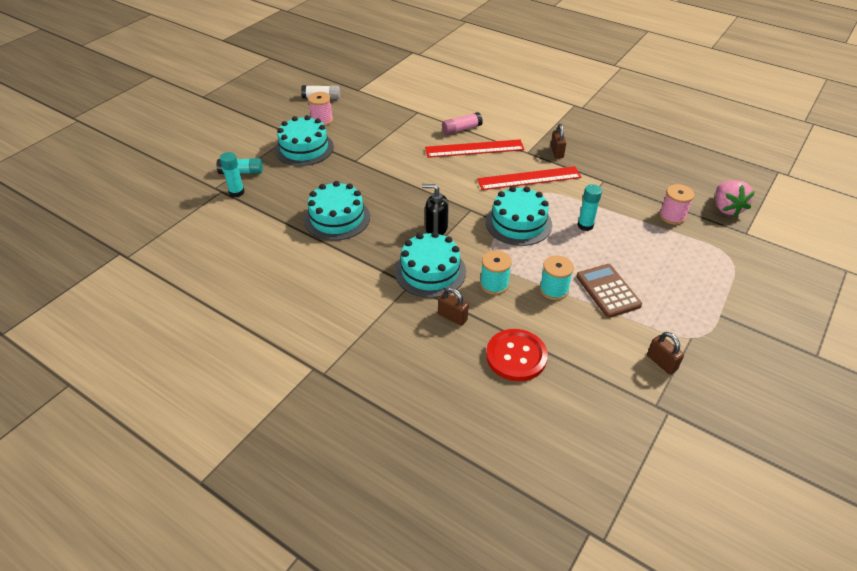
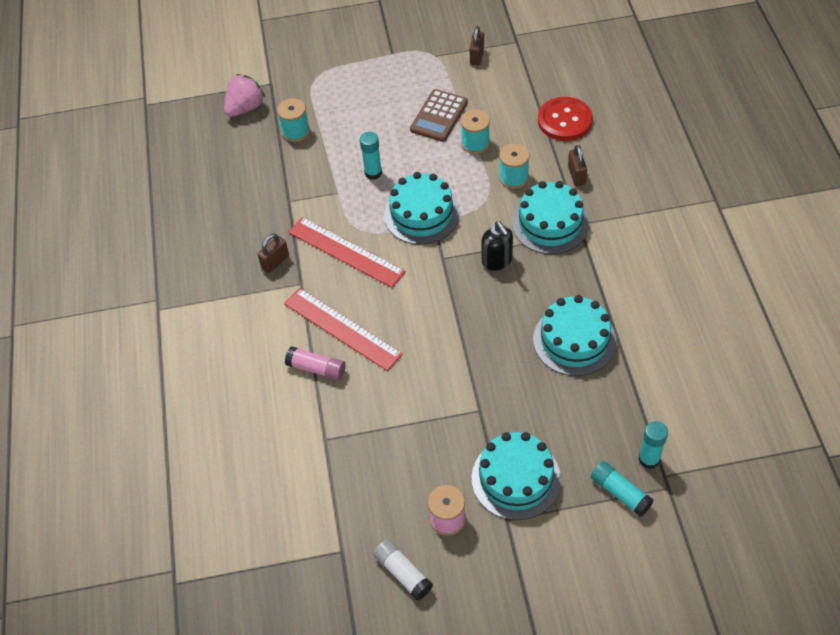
camera: 130 degrees left, 10 degrees up
(672, 216) = (296, 131): pink spool -> turquoise spool

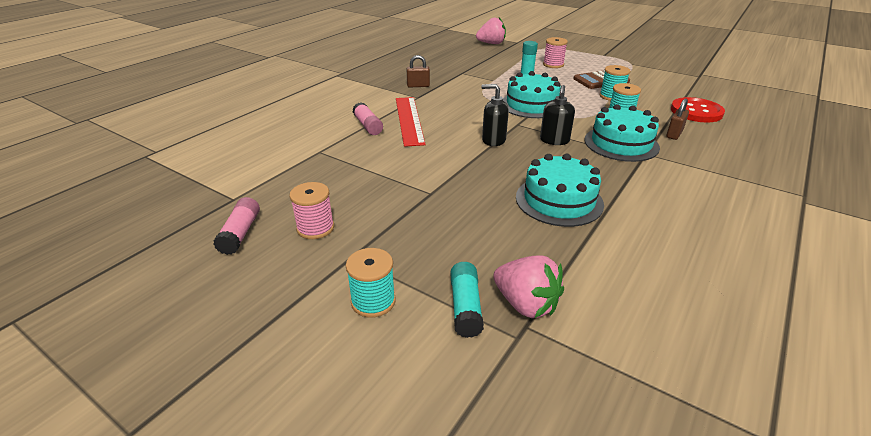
camera: 40 degrees right, 20 degrees down
(296, 131) = (505, 57): turquoise spool -> turquoise spool (373, 301)
(346, 252) = (462, 98): red ruler -> none
(363, 114) = (553, 65): none -> pink spool
(403, 573) = (240, 233): white glue stick -> pink glue stick
(449, 300) = (493, 140): none -> black soap dispenser
(477, 56) = (660, 72): brown padlock -> none
(516, 478) = (396, 240): turquoise cake -> none
(649, 459) = (526, 304): turquoise glue stick -> pink strawberry

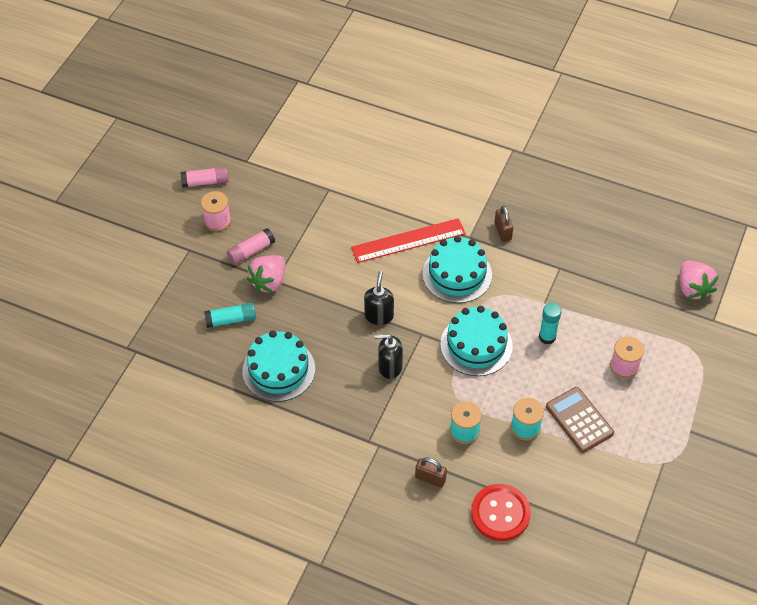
camera: 80 degrees right, 20 degrees up
(368, 126) = (387, 211): pink glue stick -> pink glue stick (251, 251)
(373, 301) = (148, 271): turquoise spool -> none
(465, 307) = (148, 319): turquoise glue stick -> turquoise glue stick (231, 320)
(526, 304) = (154, 350): pink strawberry -> pink strawberry (269, 282)
(621, 143) = (396, 425): turquoise cake -> turquoise cake (457, 274)

